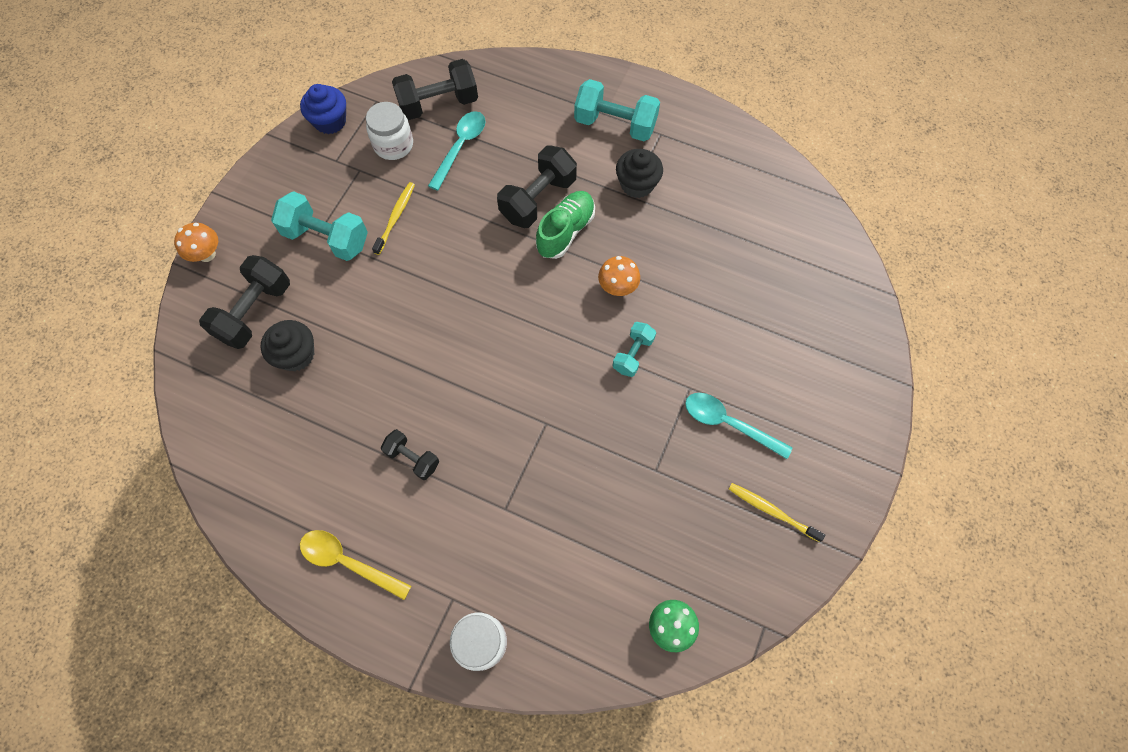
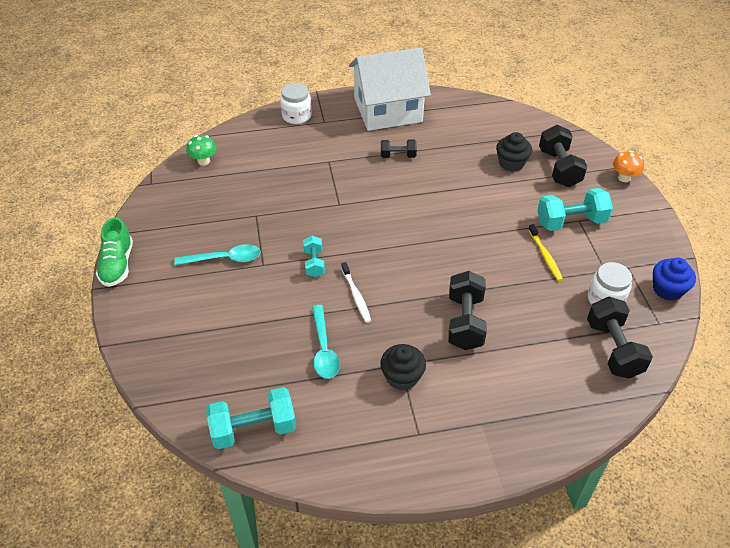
camera: 145 degrees right, 20 degrees down
(348, 561) = (387, 110): yellow spoon -> white house
(438, 104) = (613, 349): black dumbbell -> black dumbbell turned 45 degrees counterclockwise
(461, 147) = (559, 326): turquoise spoon -> turquoise spoon (324, 349)
(565, 231) = (424, 311): green shoe -> green shoe (117, 265)
(615, 124) = (463, 418): turquoise dumbbell -> turquoise dumbbell (253, 429)
(617, 287) = (356, 296): orange mushroom -> white toothbrush
(771, 511) = (172, 230): yellow toothbrush -> none

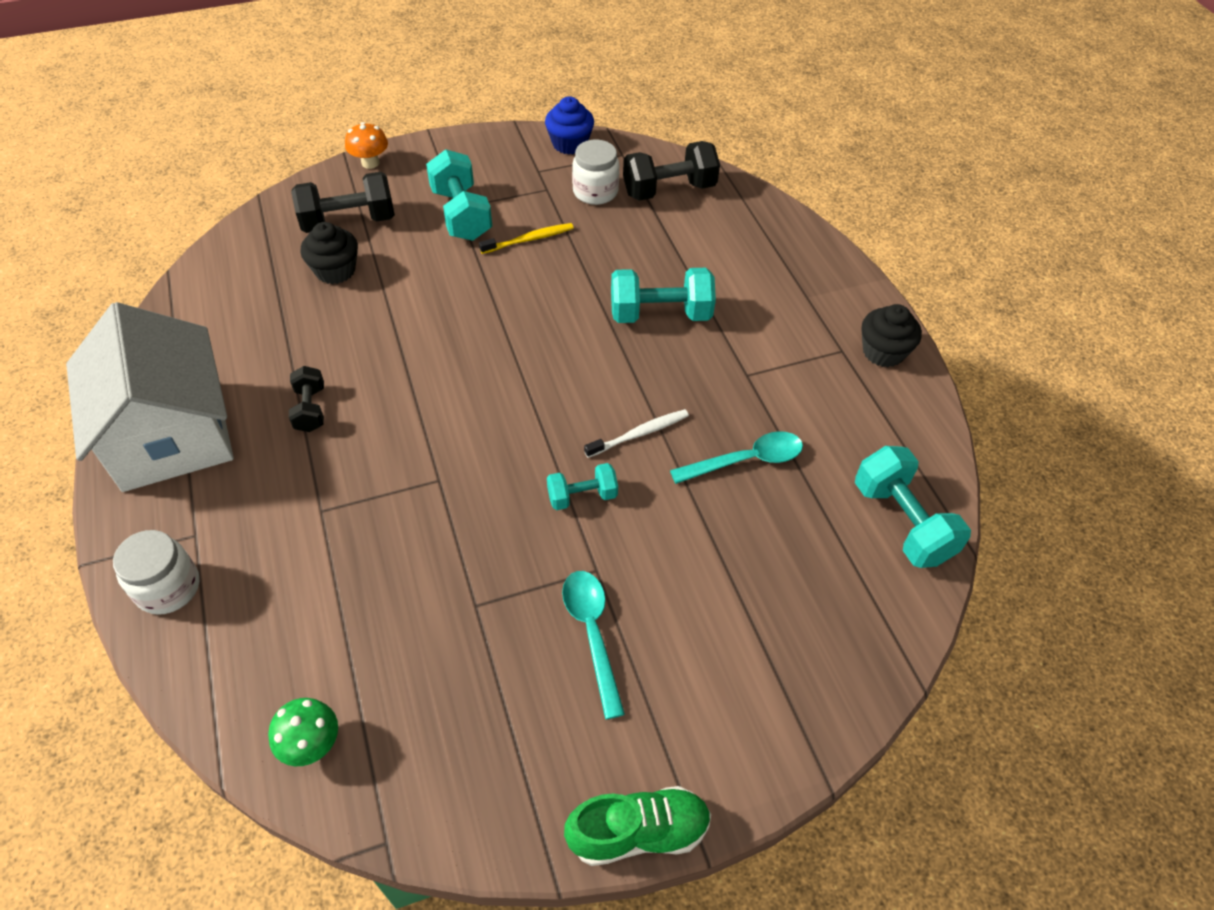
camera: 100 degrees left, 5 degrees up
(402, 377) = (766, 371): black cupcake -> black cupcake (883, 352)
(465, 322) = (660, 314): black dumbbell -> turquoise dumbbell

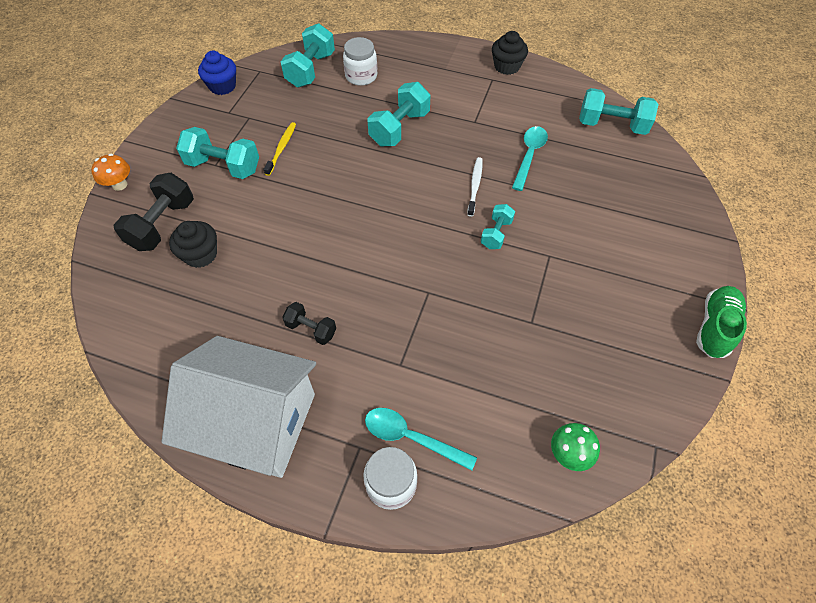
camera: 50 degrees left, 5 degrees up
(592, 633) = (588, 280): turquoise spoon -> turquoise spoon (411, 437)
(595, 192) = (276, 99): white jar -> white jar (361, 76)
(669, 190) = (311, 70): black dumbbell -> turquoise dumbbell

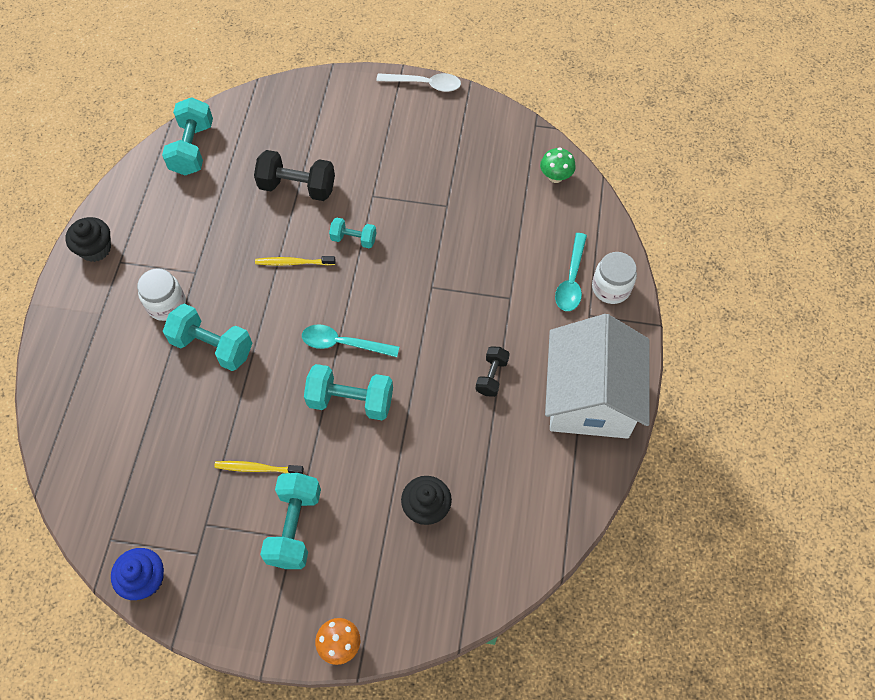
camera: 100 degrees left, 5 degrees up
(162, 224) = (393, 565): black dumbbell -> black dumbbell (297, 187)
(311, 70) = (107, 472): turquoise dumbbell -> turquoise dumbbell (350, 401)
(361, 76) = (118, 406): white jar -> white jar (166, 304)
(475, 185) = (293, 262): white toothbrush -> yellow toothbrush
(529, 155) = (244, 218): turquoise spoon -> turquoise spoon (343, 343)
(715, 327) = (425, 84): green shoe -> white spoon

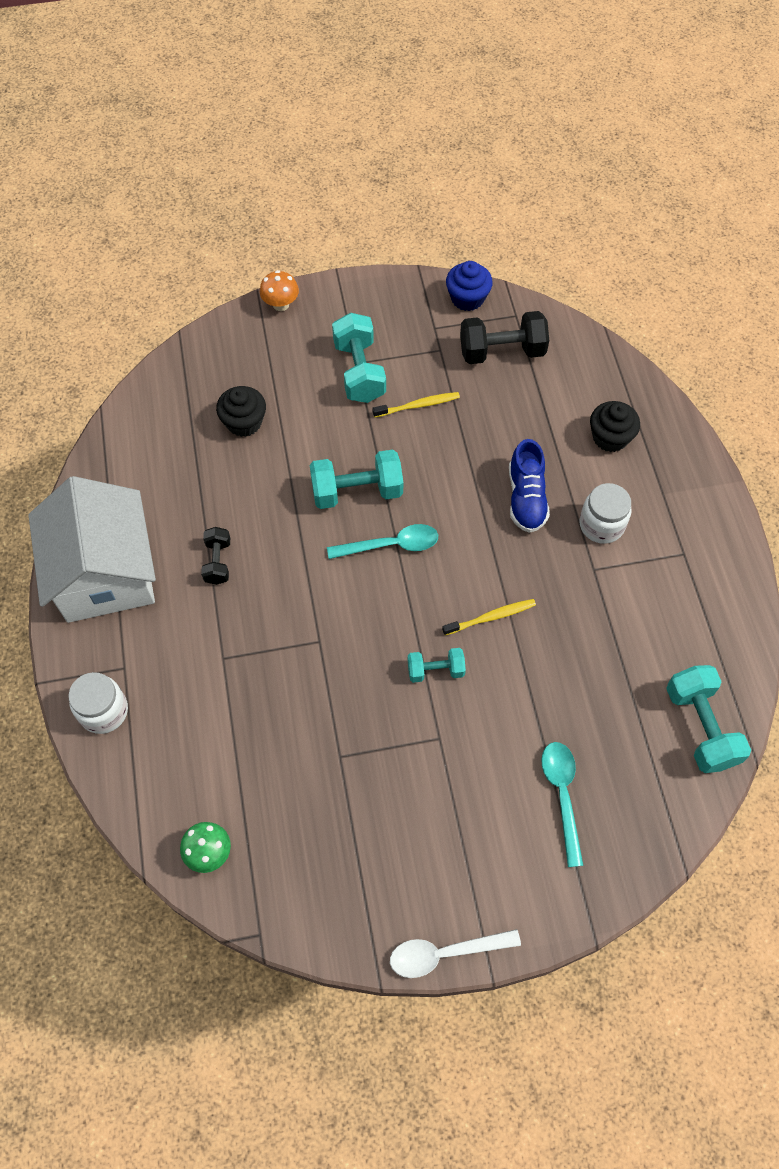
camera: 160 degrees right, 0 degrees up
(95, 249) = (720, 559): black cupcake -> black cupcake (610, 437)
(212, 346) = (526, 498): turquoise dumbbell -> blue shoe
(297, 187) = (538, 717): black dumbbell -> black dumbbell (502, 351)
(571, 280) = (154, 705): turquoise spoon -> turquoise spoon (562, 795)

